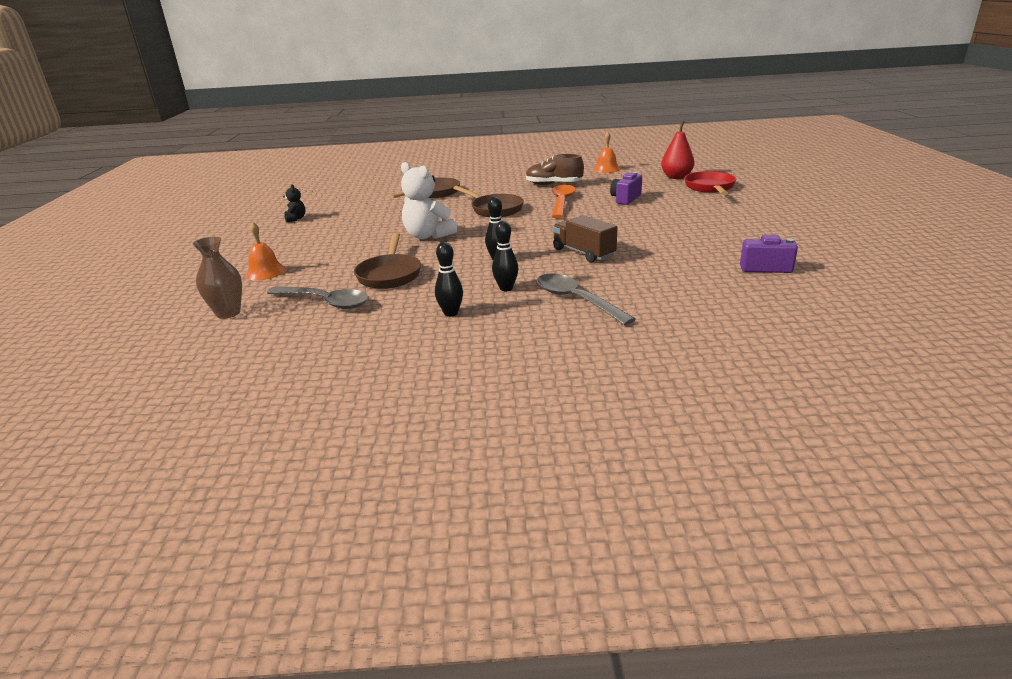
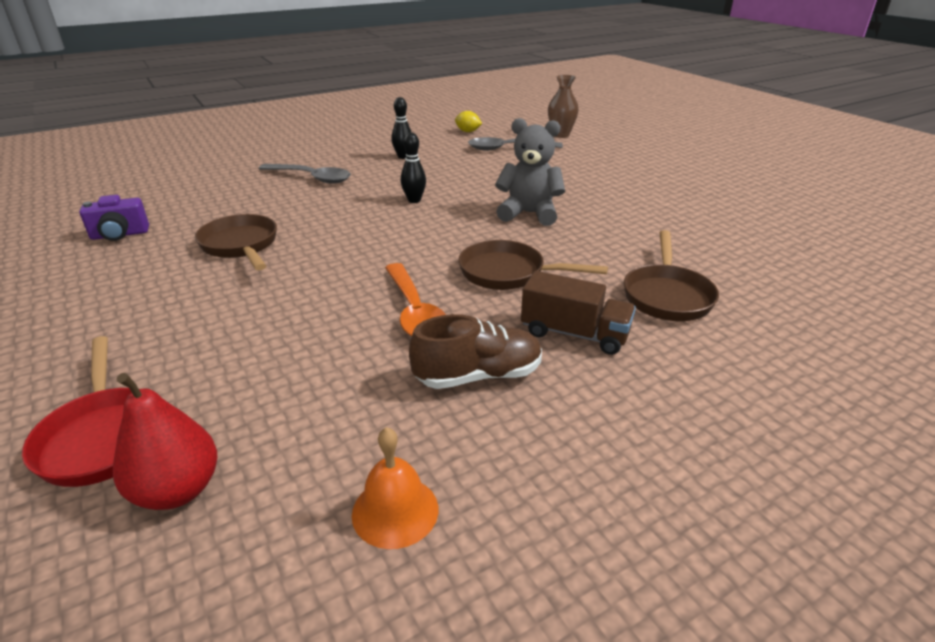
camera: 150 degrees right, 5 degrees up
(265, 272) = (606, 158): orange bell -> none
(295, 219) = (738, 209): black teddy bear -> none
(312, 346) = (468, 131): none -> yellow lemon
(389, 274) = (495, 172): brown pan -> brown pan (241, 246)
(428, 236) = (529, 214): white teddy bear -> grey teddy bear
(506, 288) = (378, 177): black bowling pin -> none
(583, 253) = (326, 221): brown truck -> brown truck (574, 334)
(625, 199) = (301, 346): purple camera -> none

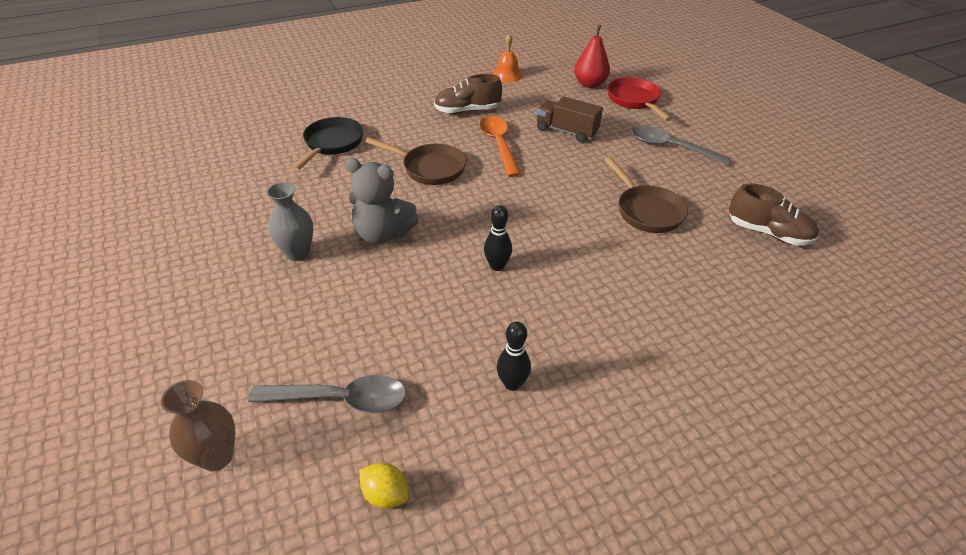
camera: 175 degrees left, 10 degrees up
(120, 235) = (768, 233): purple camera -> brown shoe
(311, 178) = (630, 327): grey spoon -> grey spoon (670, 148)
(574, 334) = (407, 126): brown truck -> brown truck (566, 131)
(597, 199) = (298, 253): none -> grey vase
(667, 295) = (332, 144): brown pan -> black pan

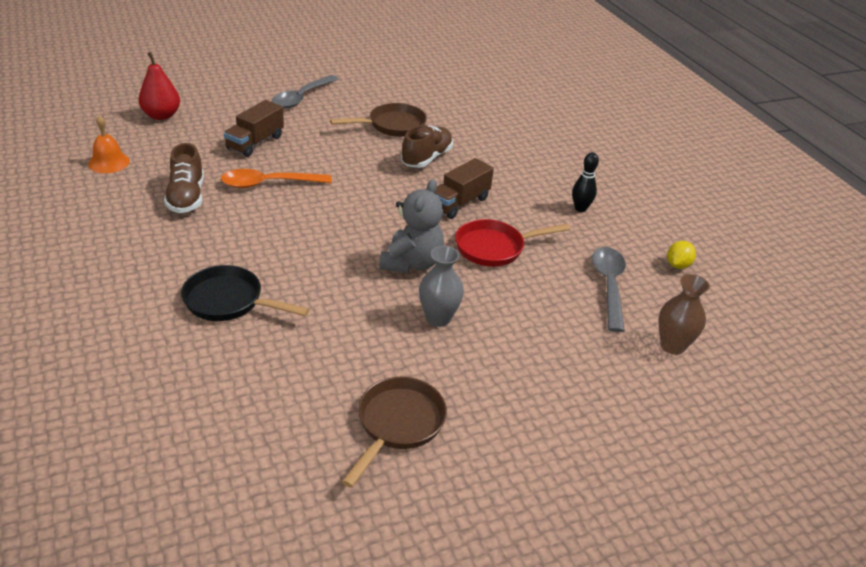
camera: 90 degrees left, 5 degrees down
(429, 168) = (302, 230): brown pan -> brown pan (397, 425)
(497, 266) = (459, 203): black bowling pin -> brown truck
(634, 100) = (209, 98): red pan -> red pan (494, 248)
(768, 233) = (424, 86): brown shoe -> brown shoe (426, 158)

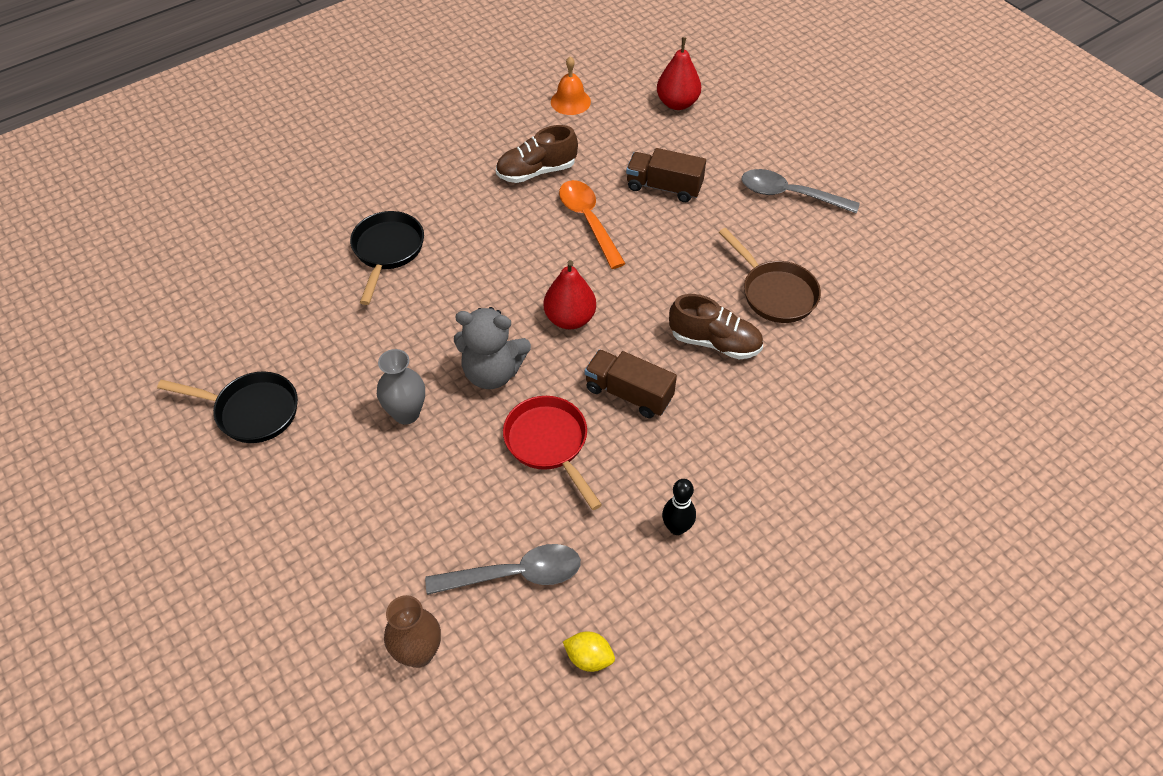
camera: 80 degrees right, 15 degrees up
(372, 214) = (570, 319): none -> red pear
(397, 425) = (251, 411): brown pan -> black pan

